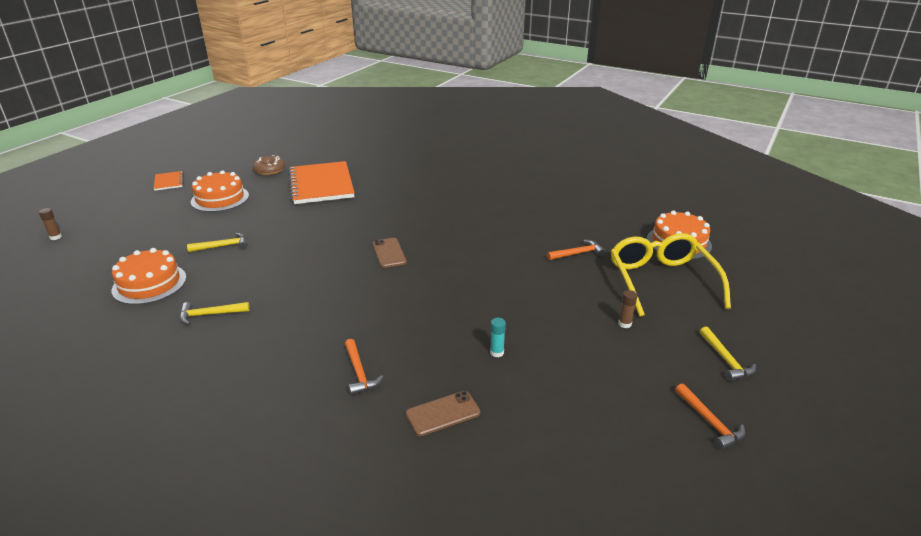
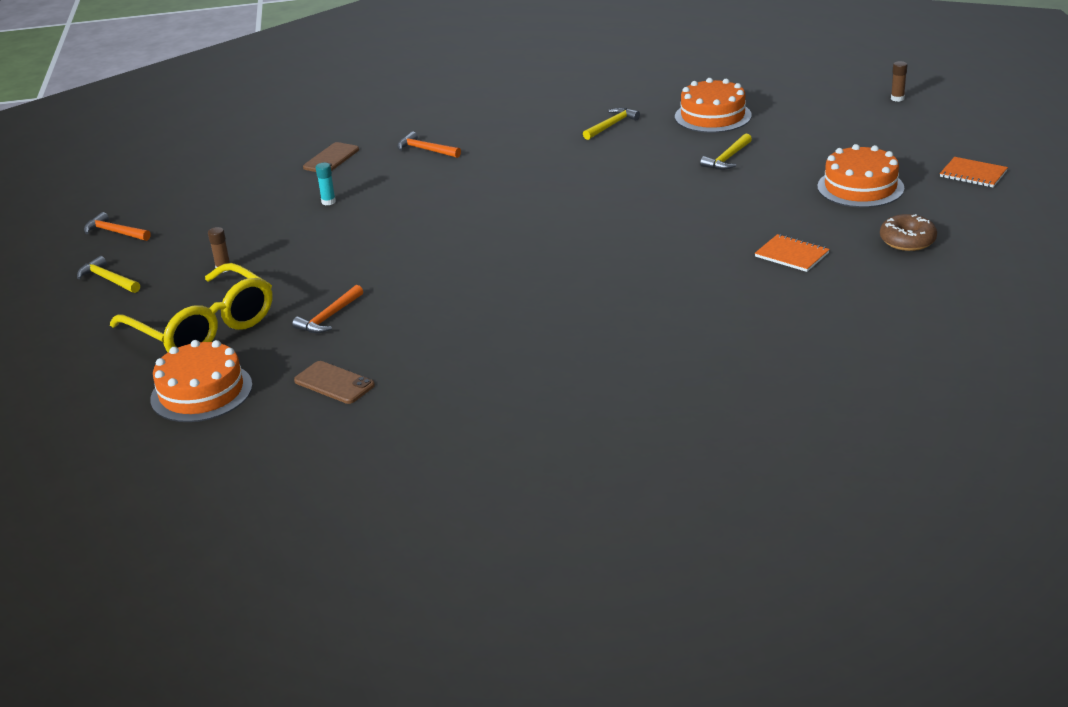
camera: 145 degrees right, 0 degrees up
(321, 185) = (791, 255): orange notebook -> orange notebook, size x0.46
(389, 253) = (548, 225): brown phone -> brown phone (334, 383)

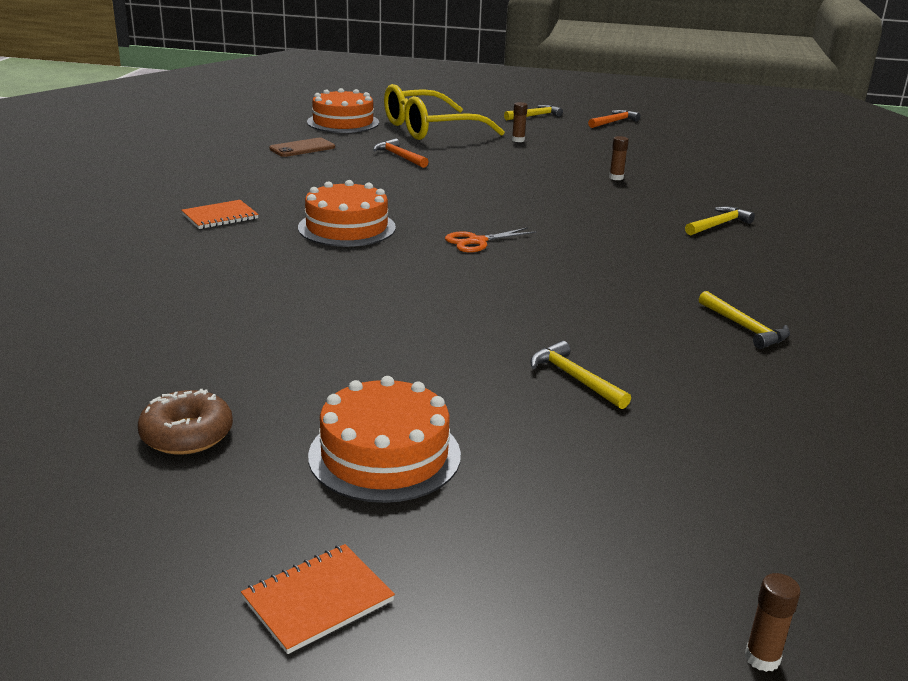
camera: 105 degrees right, 5 degrees down
(328, 202) = (616, 178): turquoise glue stick -> brown glue stick
(331, 159) = (719, 189): brown phone -> none
(425, 150) = (719, 224): orange hammer -> yellow hammer
(543, 227) = (477, 242): none -> orange scissors
(713, 116) = (748, 408): orange cake -> orange cake (347, 227)
(791, 255) = (258, 344): orange notebook -> orange notebook (220, 216)

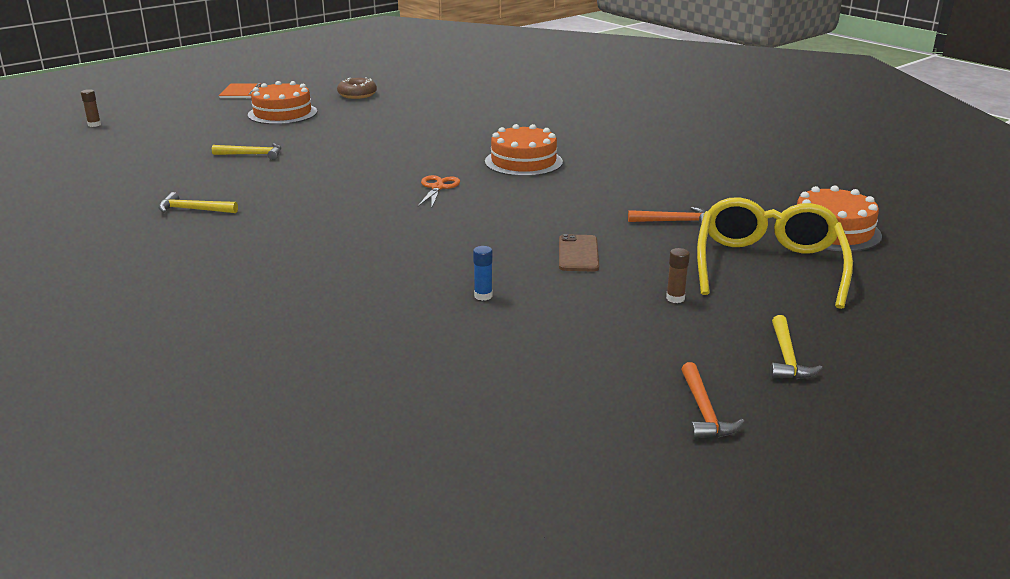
camera: 130 degrees right, 0 degrees up
(220, 216) = (594, 138): orange notebook -> none
(302, 148) = (742, 192): brown phone -> brown phone (578, 254)
(616, 178) = (483, 296): brown glue stick -> blue glue stick
(719, 224) = (309, 284): yellow hammer -> none

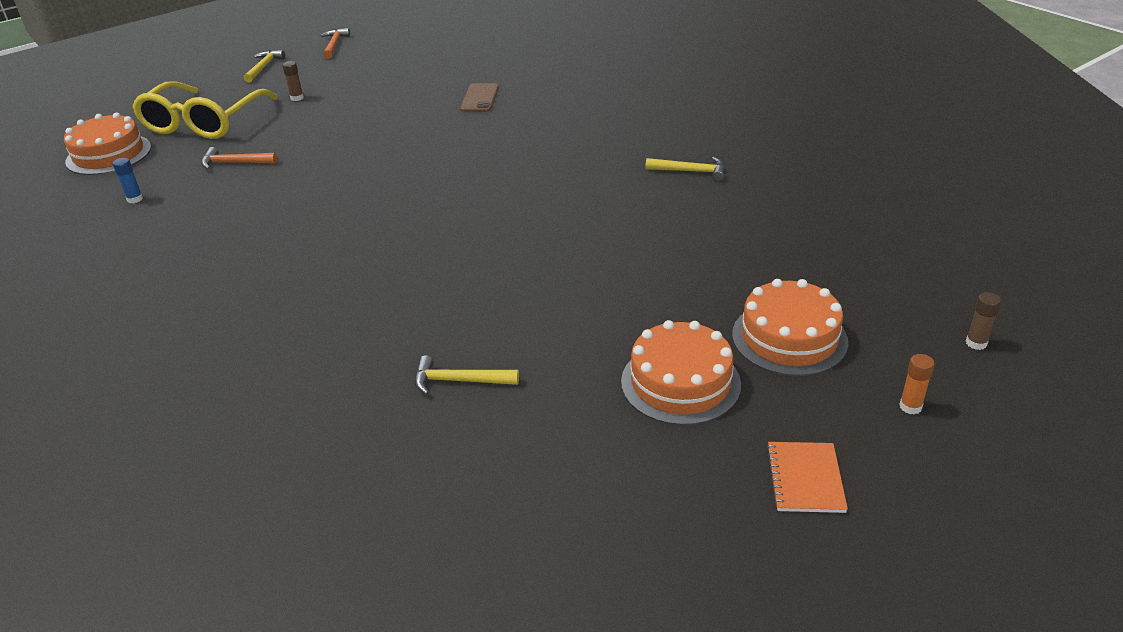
camera: 175 degrees left, 10 degrees up
(164, 107) = (910, 406): none -> orange glue stick
(252, 155) = (675, 263): yellow hammer -> yellow hammer (459, 381)
(357, 95) = (559, 464): brown donut -> none
(438, 187) = (443, 205): orange scissors -> none
(483, 296) = (429, 97): blue glue stick -> blue glue stick (135, 199)
(523, 162) = (330, 250): orange cake -> orange cake (789, 338)
(578, 254) = (342, 130): brown phone -> brown phone (480, 98)

